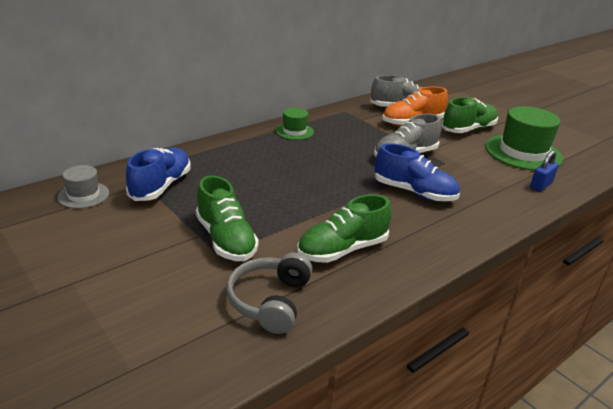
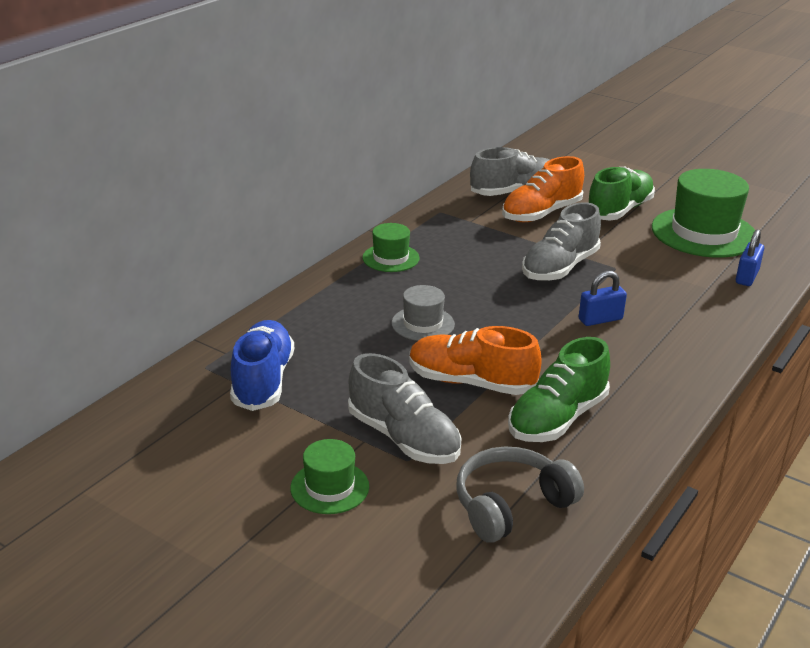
camera: 15 degrees left, 0 degrees up
(83, 195) = (164, 418): grey hat -> grey hat (423, 324)
(153, 260) = (329, 487): none -> green hat
(226, 239) = (404, 438): green shoe -> grey shoe
(270, 301) = (511, 505): grey headphones -> grey headphones turned 60 degrees clockwise
(296, 214) = (471, 382): none -> orange shoe
(414, 192) = (600, 319): blue shoe -> blue padlock

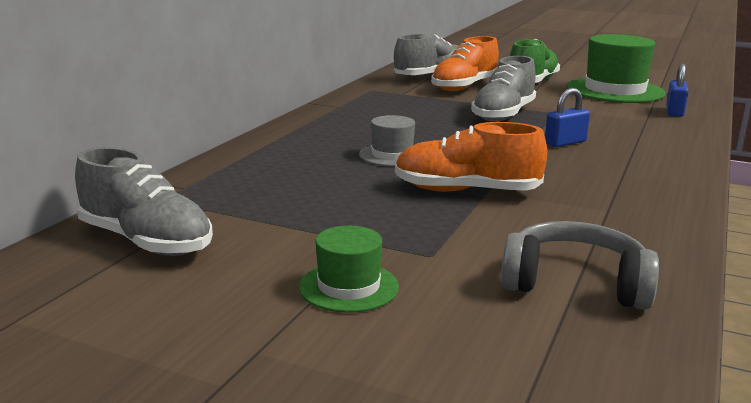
camera: 10 degrees left, 10 degrees down
(263, 381) = (234, 205): blue shoe -> none
(390, 258) = (338, 117): green hat -> none
(404, 438) = (417, 238): grey shoe -> grey shoe (146, 241)
(511, 505) = (575, 283): grey headphones -> grey headphones turned 60 degrees clockwise
(557, 418) = (574, 210): green shoe -> none

